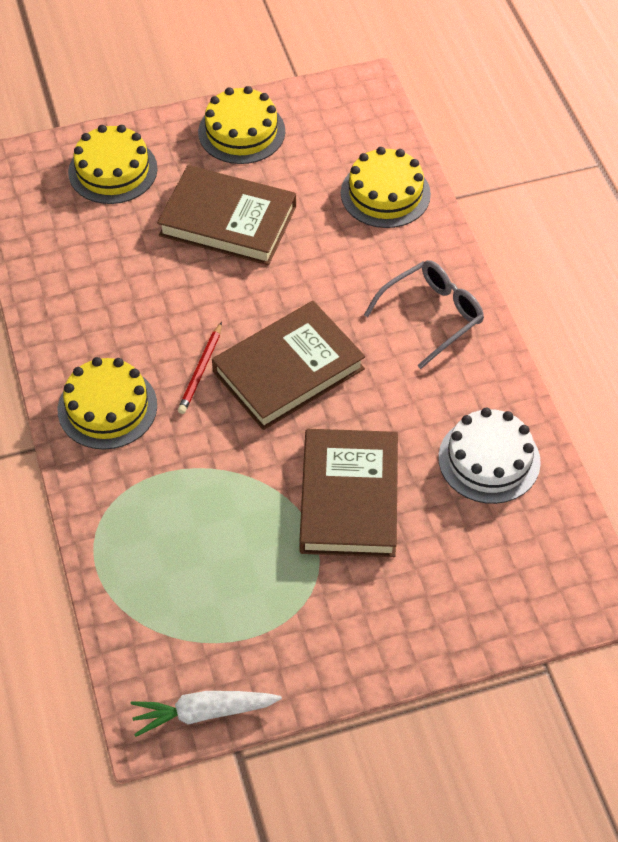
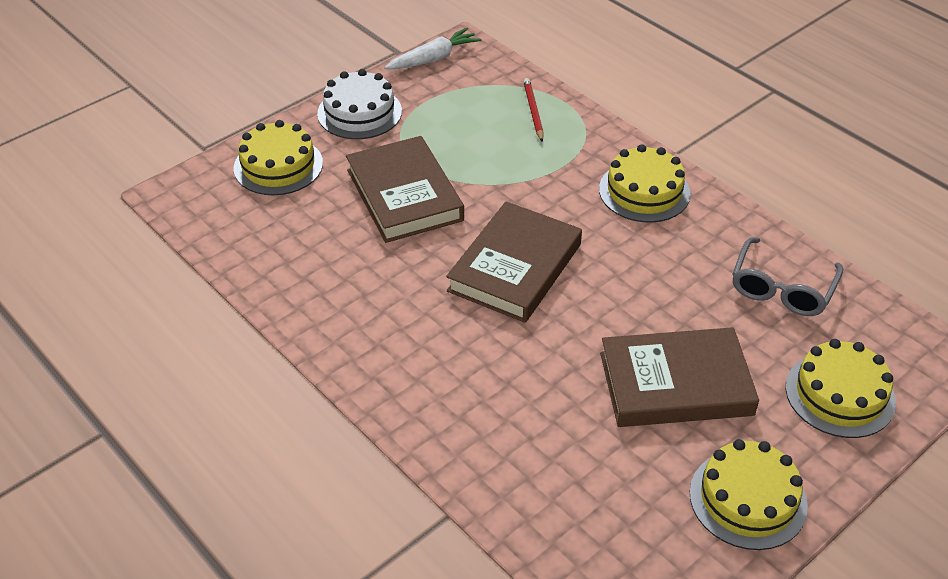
camera: 155 degrees right, 10 degrees down
(201, 370) = (591, 242): red pencil -> red pencil (533, 111)
(385, 193) = (529, 482): yellow cake -> yellow cake (278, 166)
(432, 316) = (407, 361): grey glasses -> grey glasses (782, 288)
(489, 460) = (297, 257): white cake -> white cake (359, 112)

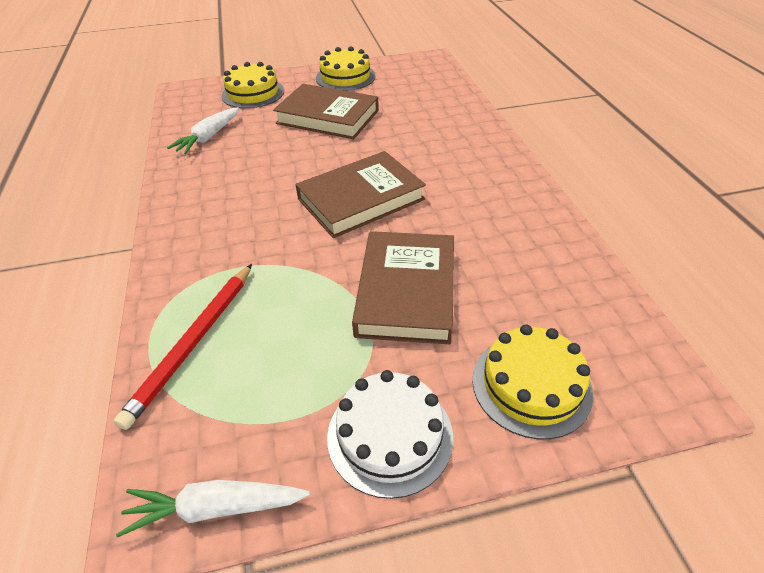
camera: 150 degrees left, 0 degrees up
(533, 111) = (193, 342): red pencil -> red pencil, size x1.69
(644, 191) = (203, 220): yellow cake -> none
(782, 288) = (209, 137): grey glasses -> white carrot

